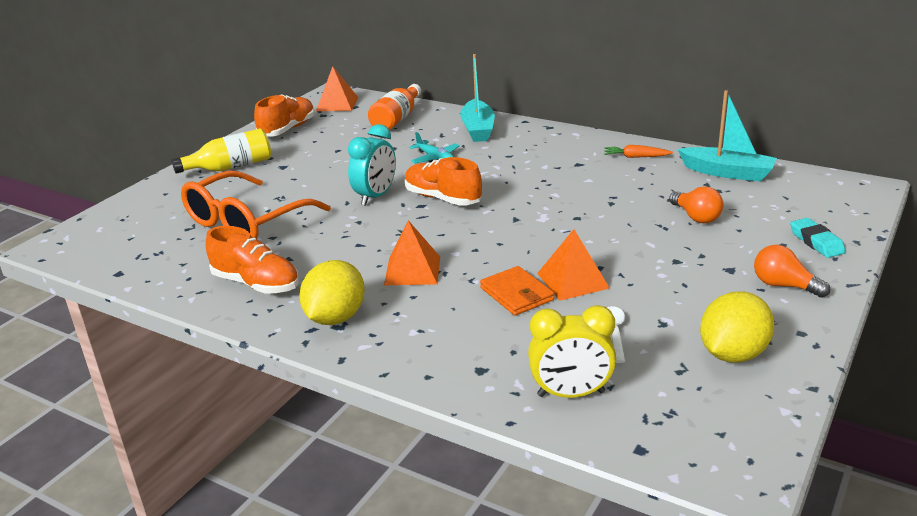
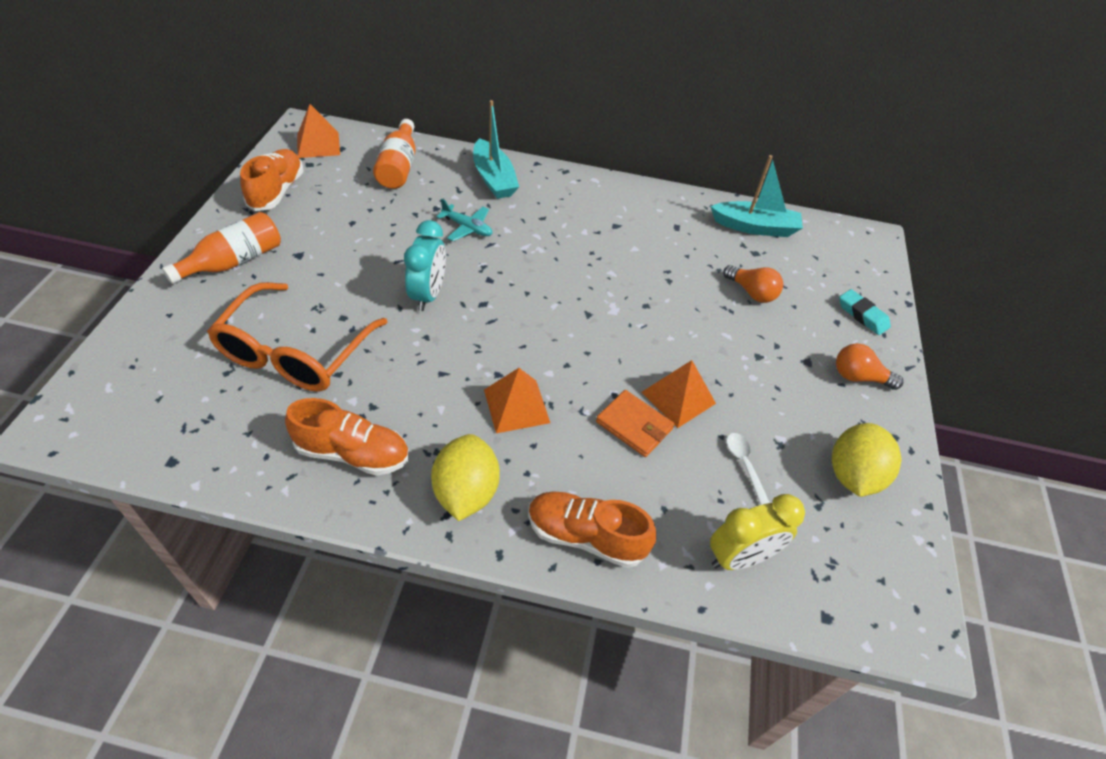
camera: 25 degrees left, 20 degrees up
(230, 167) = (234, 261): yellow bottle -> orange bottle
(443, 198) = (502, 291): orange shoe -> orange shoe (586, 536)
(636, 157) = (665, 211): orange carrot -> none

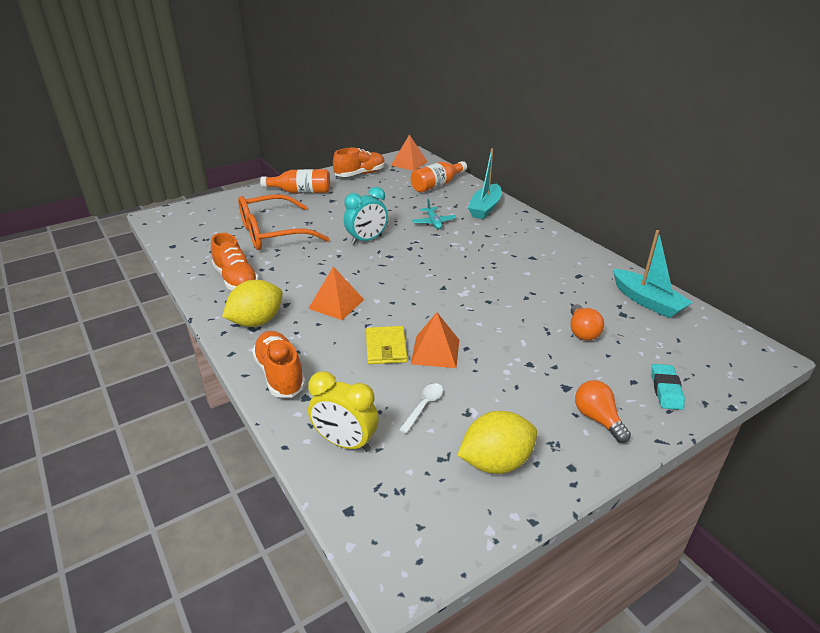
camera: 50 degrees right, 15 degrees down
(634, 425) = (386, 347): orange wallet -> yellow wallet

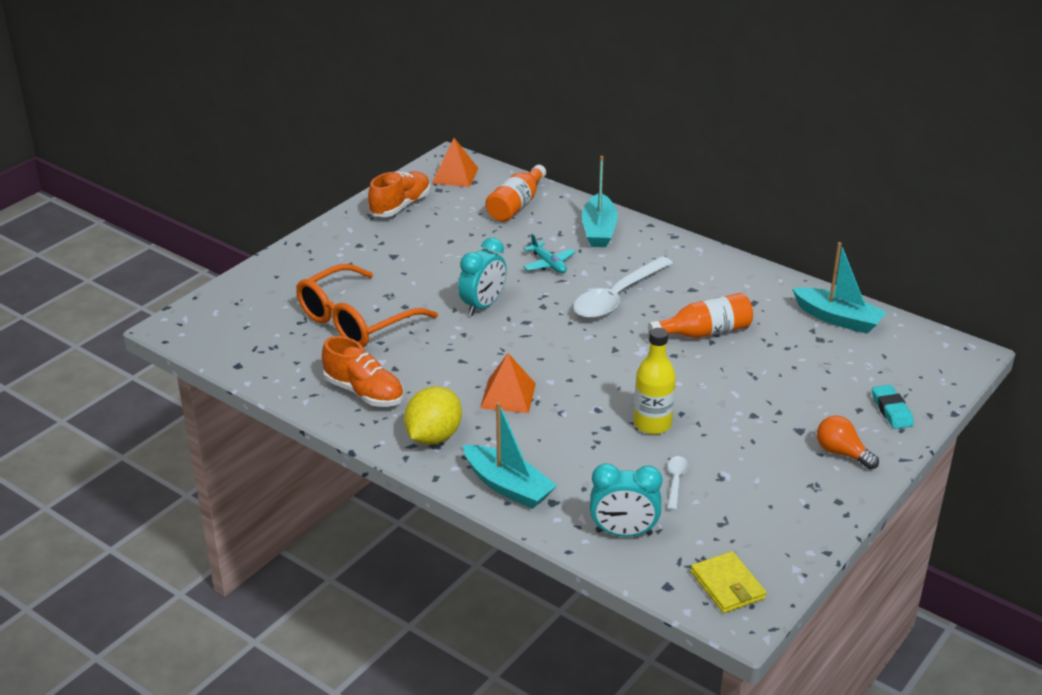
camera: 20 degrees left, 0 degrees up
(280, 374) = (508, 486): orange shoe -> turquoise boat
(301, 192) = (341, 250): orange bottle -> orange bottle (705, 332)
(345, 442) = (624, 533): yellow clock -> turquoise clock
(386, 347) = (598, 432): yellow wallet -> yellow wallet (727, 585)
(435, 351) = (652, 424): orange pyramid -> yellow bottle
(469, 252) = (617, 297): none -> white spoon
(496, 462) = (771, 514): yellow lemon -> none
(582, 331) = (788, 368): orange light bulb -> none

